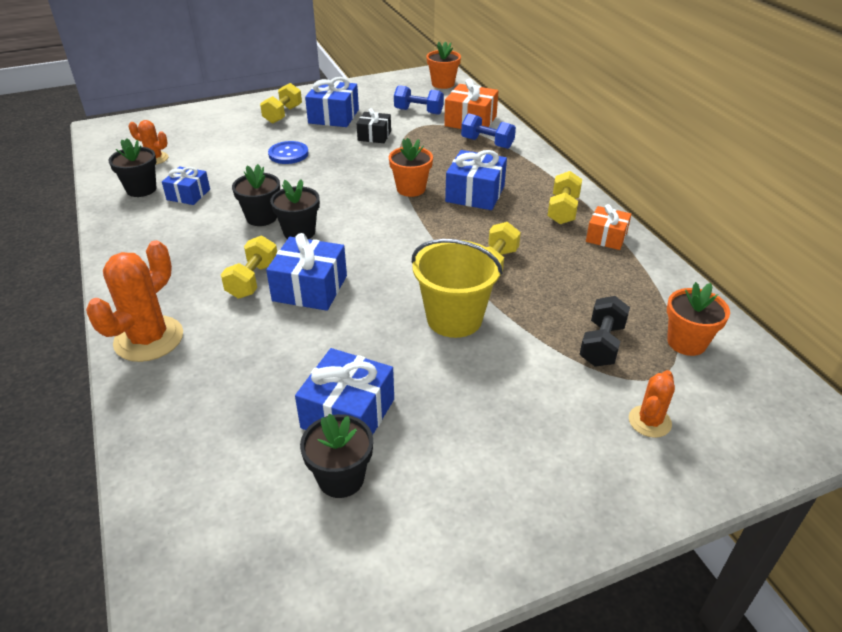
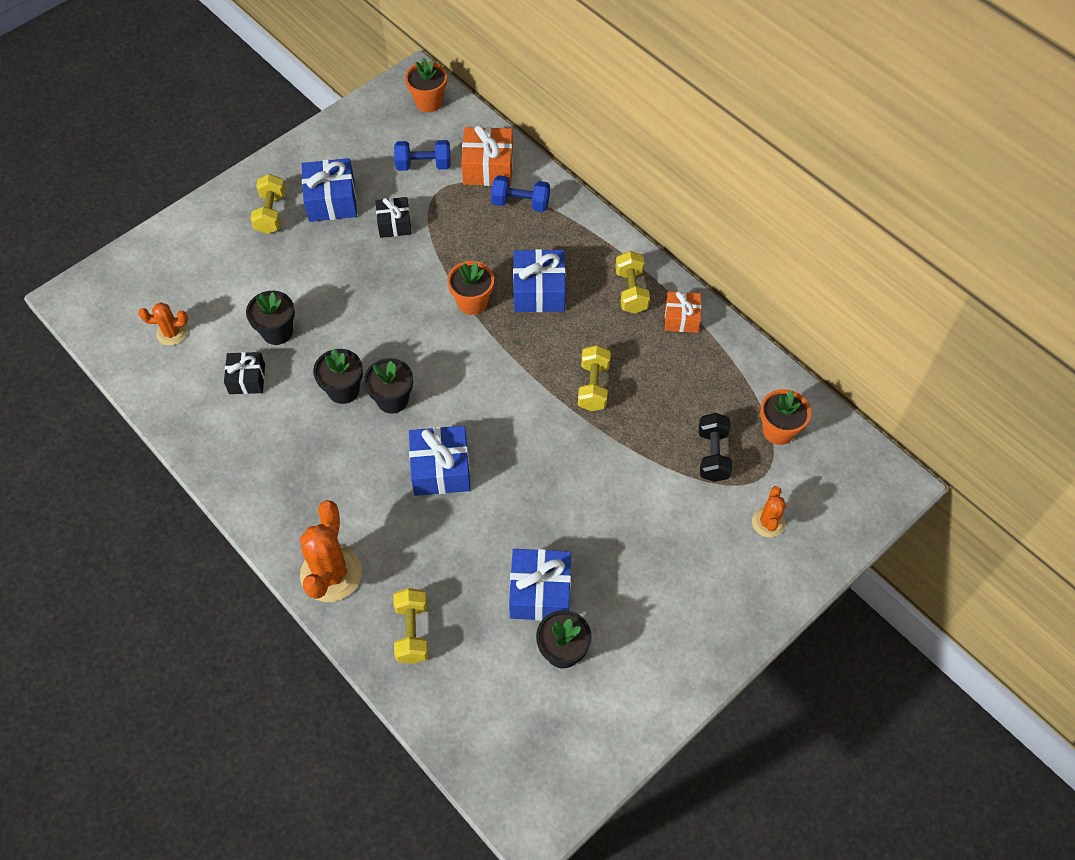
camera: 20 degrees left, 20 degrees up
(141, 189) = (191, 386): black flower pot -> black flower pot (277, 332)
(188, 194) = (247, 379): blue gift -> black gift
(253, 280) = (383, 476): yellow dumbbell -> yellow dumbbell (412, 632)
(288, 154) = (316, 282): blue button -> none
(454, 319) = (583, 465): yellow bucket -> none

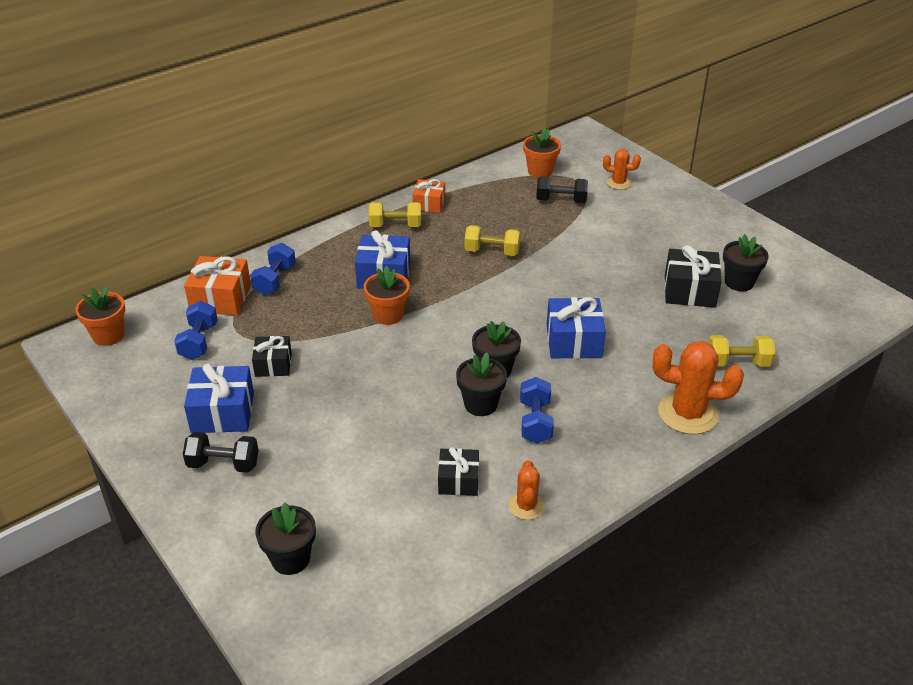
camera: 85 degrees left, 20 degrees down
(172, 333) = (383, 553): orange cactus -> orange cactus (526, 506)
(271, 213) = (223, 464): yellow dumbbell -> black dumbbell
(277, 332) = (398, 456): black flower pot -> black flower pot (290, 559)
(320, 436) = (535, 422): none -> blue dumbbell
(540, 592) = (689, 290): blue gift -> black gift

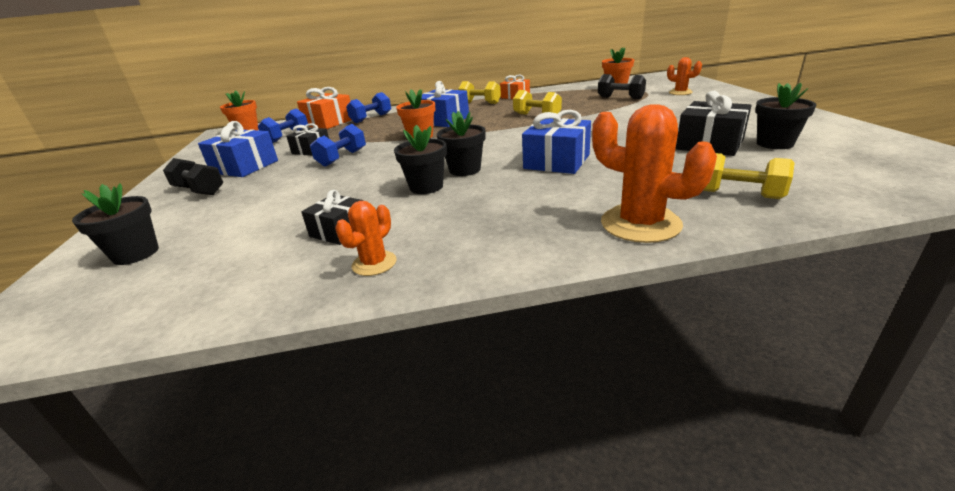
camera: 30 degrees right, 10 degrees down
(535, 422) = (461, 204): blue dumbbell -> blue dumbbell (342, 158)

